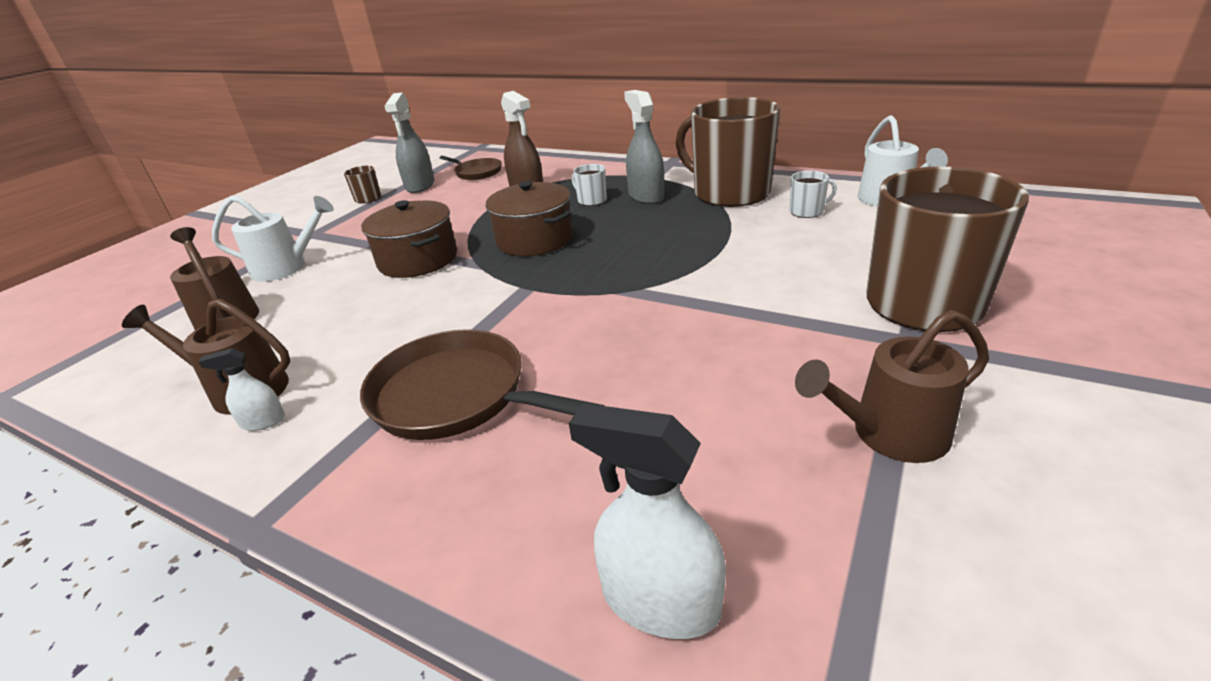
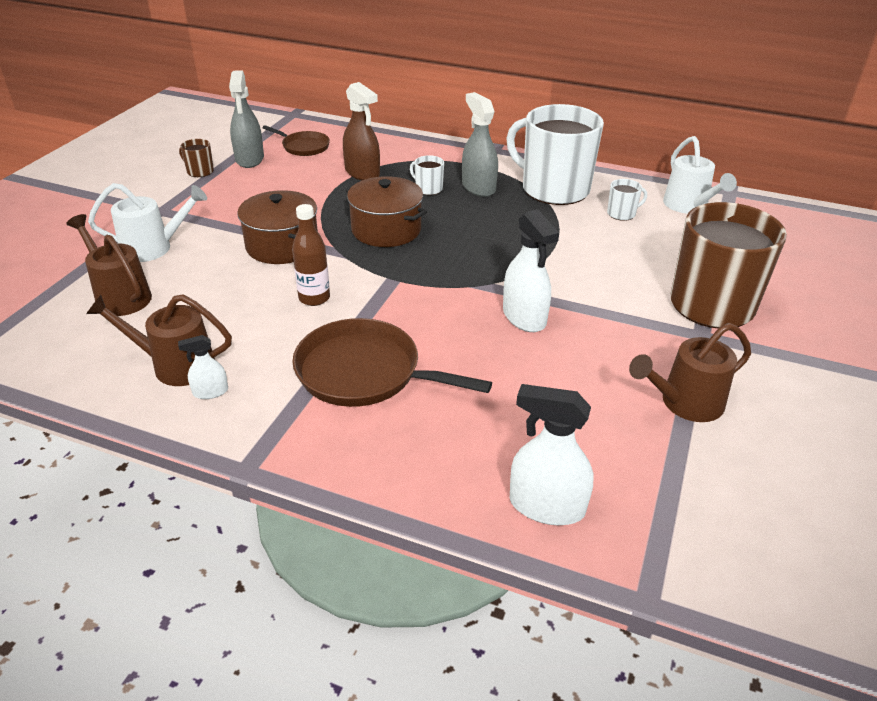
camera: 10 degrees left, 5 degrees up
(430, 311) = (314, 298): none -> brown bottle
(673, 325) = (524, 317): none -> white spray bottle
(729, 193) = (554, 189): brown mug -> white mug

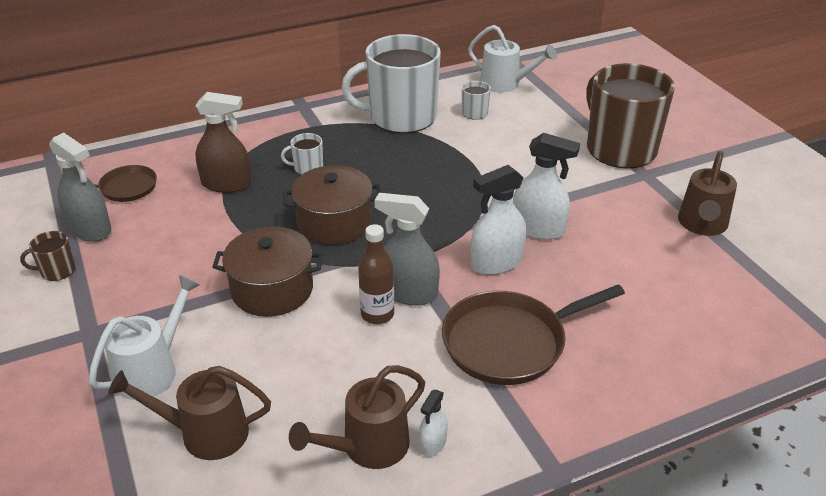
camera: 45 degrees left, 0 degrees up
(478, 187) = (344, 145): grey spray bottle -> grey spray bottle (408, 293)
(546, 506) = (739, 342): white spray bottle -> white spray bottle (496, 263)

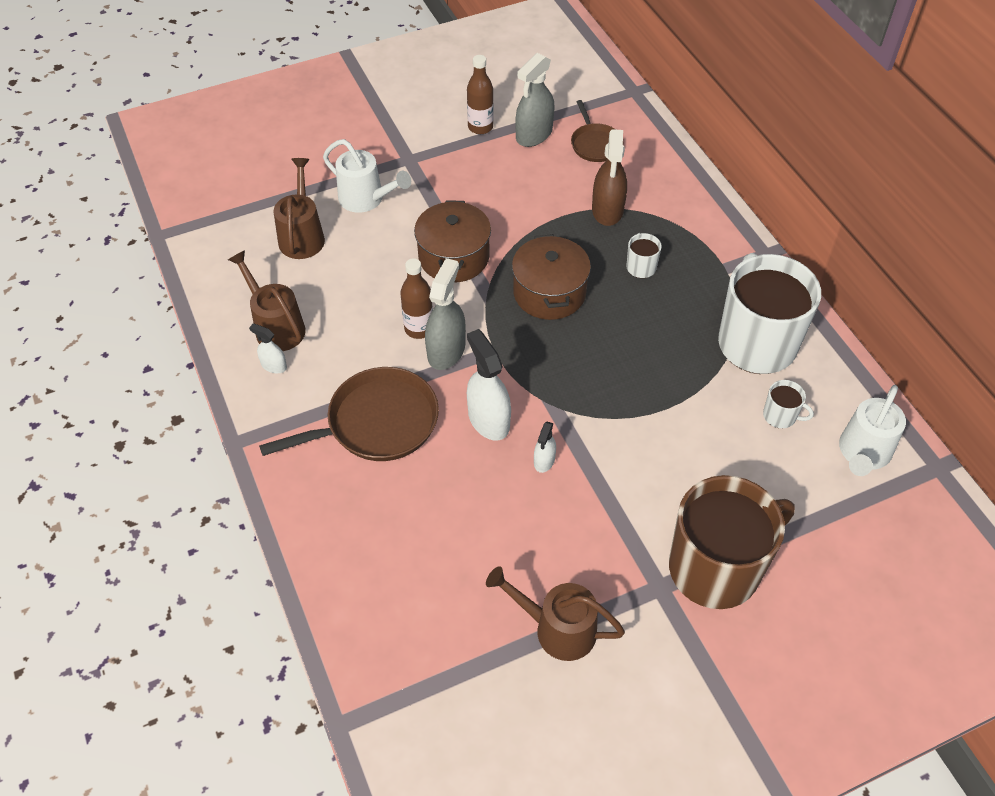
camera: 90 degrees right, 15 degrees up
(57, 270) = (480, 127): brown mug -> brown bottle
(509, 343) = (377, 422): brown pan -> brown pan turned 90 degrees clockwise
(538, 229) = (544, 461): white spray bottle -> white spray bottle, size x0.53

